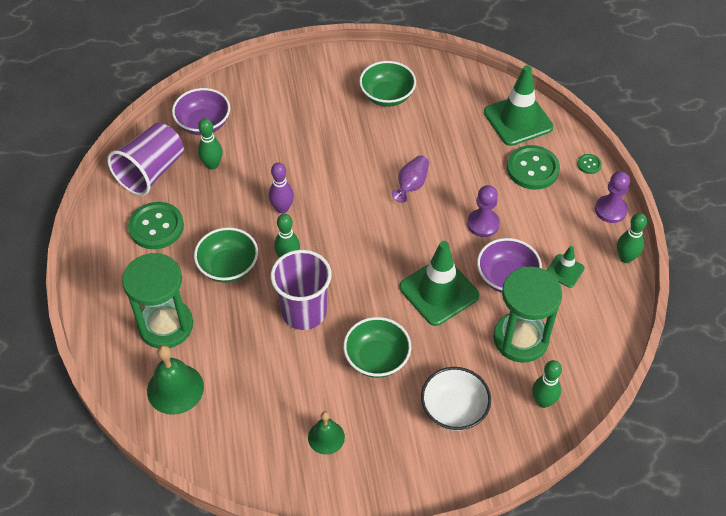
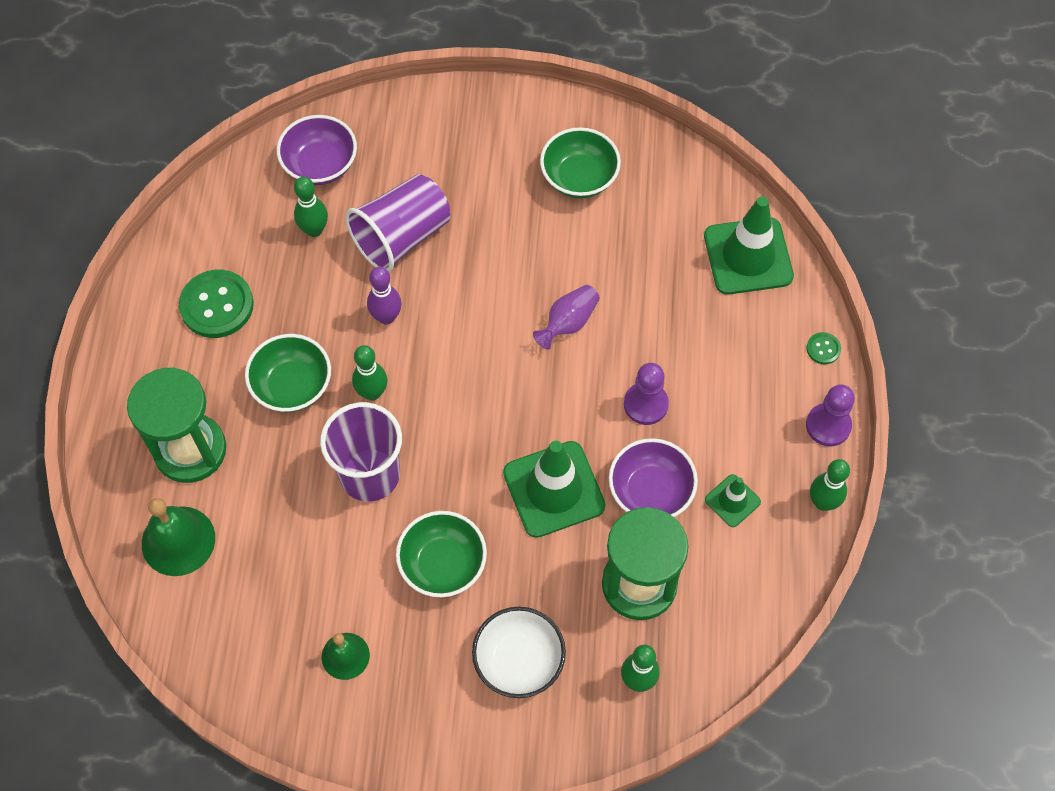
camera: 15 degrees right, 10 degrees up
(151, 172) = (232, 222): purple cup -> purple cup (402, 237)
(532, 169) = (742, 337): green button -> none

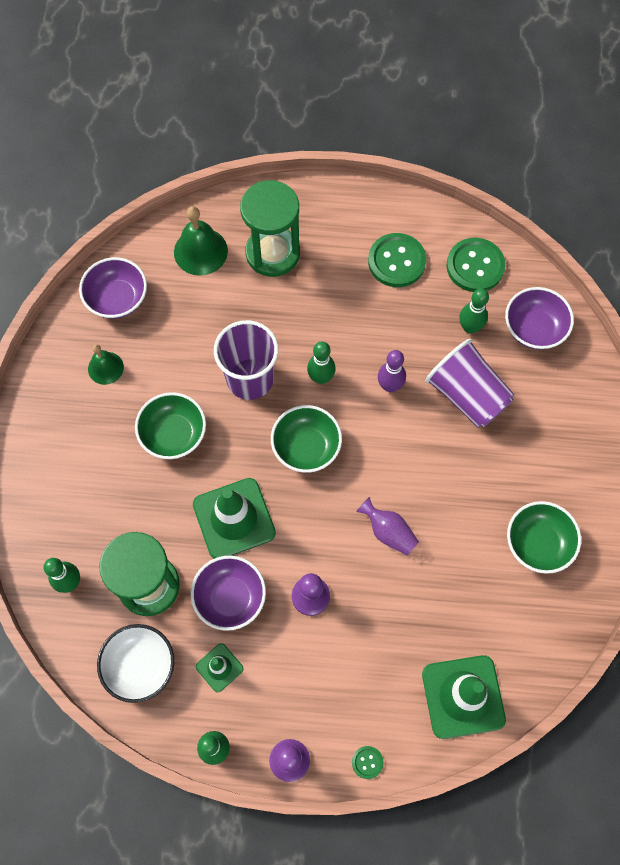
camera: 90 degrees right, 5 degrees up
(232, 220) = (475, 266): none -> green button
(242, 647) = (117, 299): none -> purple bowl
(292, 386) = (326, 319): green bowl -> green bowl (306, 447)
(519, 661) = (92, 491): white bowl -> white bowl (140, 666)

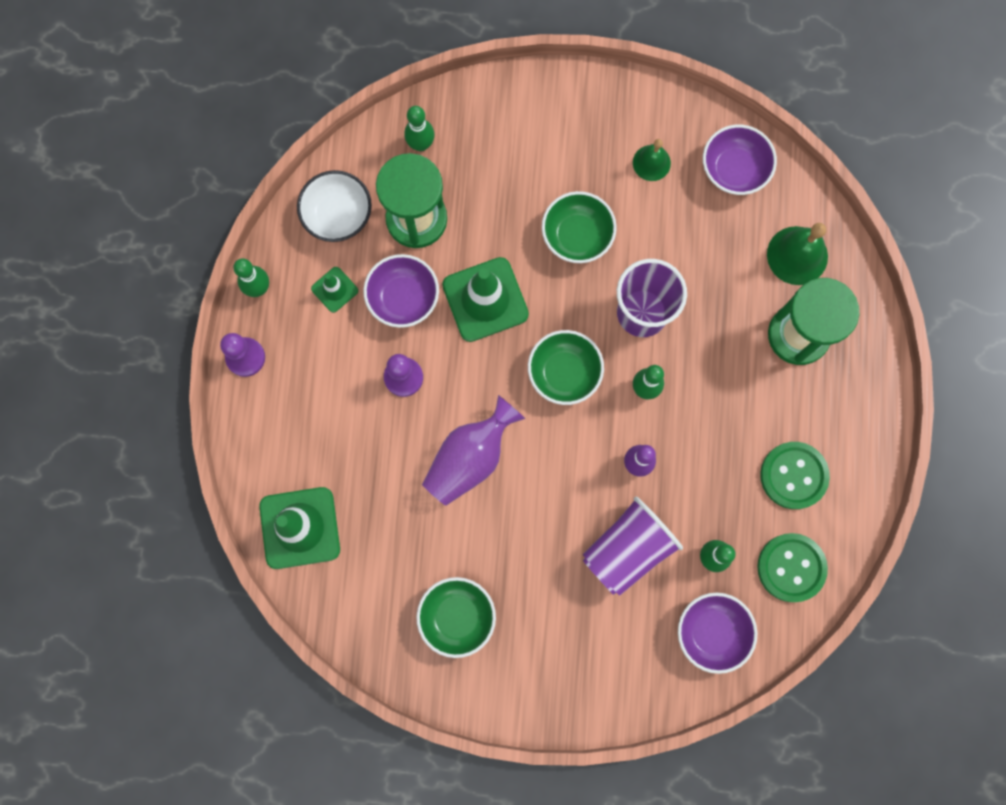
camera: 90 degrees right, 10 degrees up
(367, 762) = (241, 431): green button -> none
(388, 532) = (470, 457): purple vase -> purple vase, size x1.66

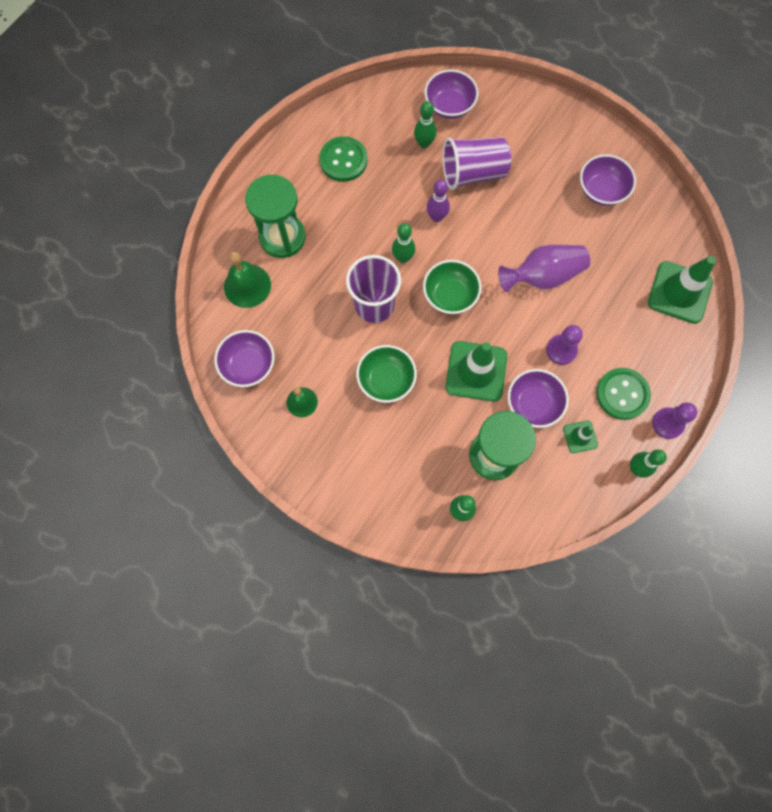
camera: 150 degrees left, 5 degrees down
(338, 215) = (550, 491): white bowl -> none
(457, 617) = (601, 190): green bowl -> purple bowl
(791, 567) = (380, 114): green button -> green button (622, 394)

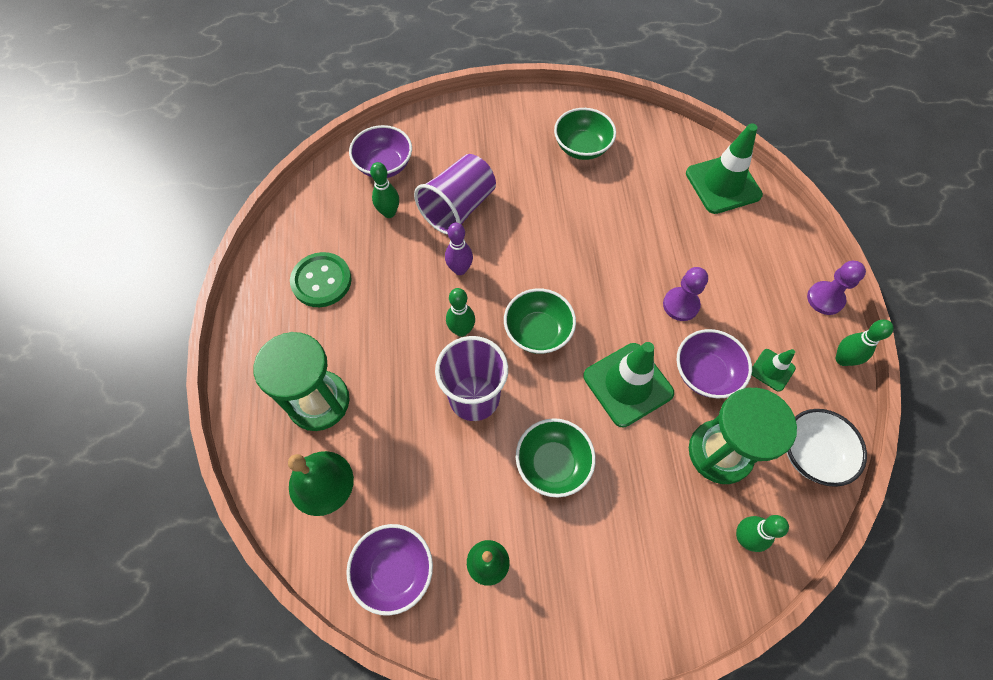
camera: 40 degrees left, 10 degrees down
(543, 276) = (603, 252): purple vase -> none
(552, 503) = (812, 454): none -> white bowl
(601, 190) = (582, 147): purple bowl -> green bowl
(622, 394) = (766, 303): green button -> none

